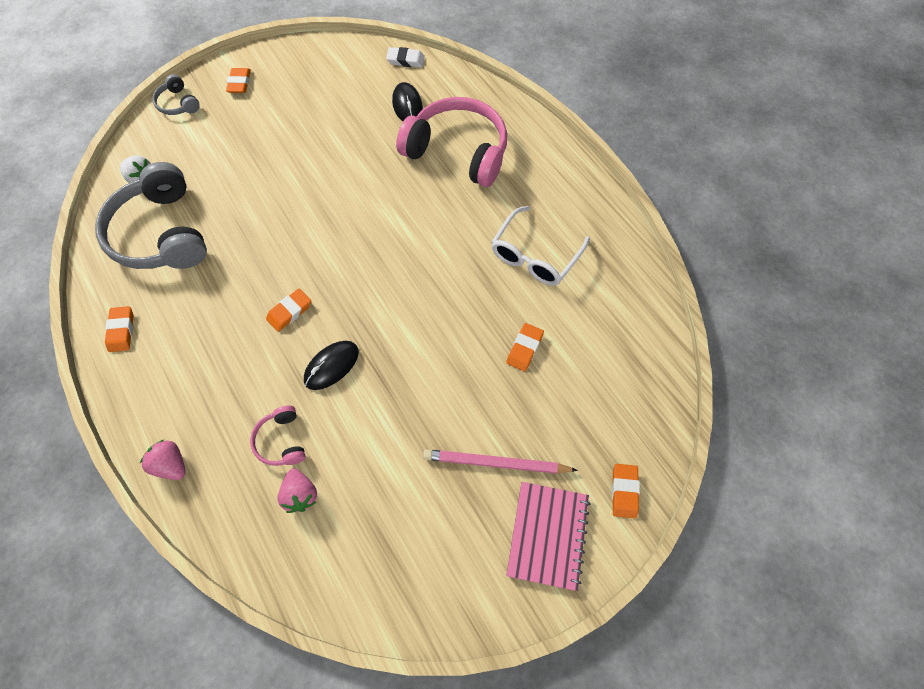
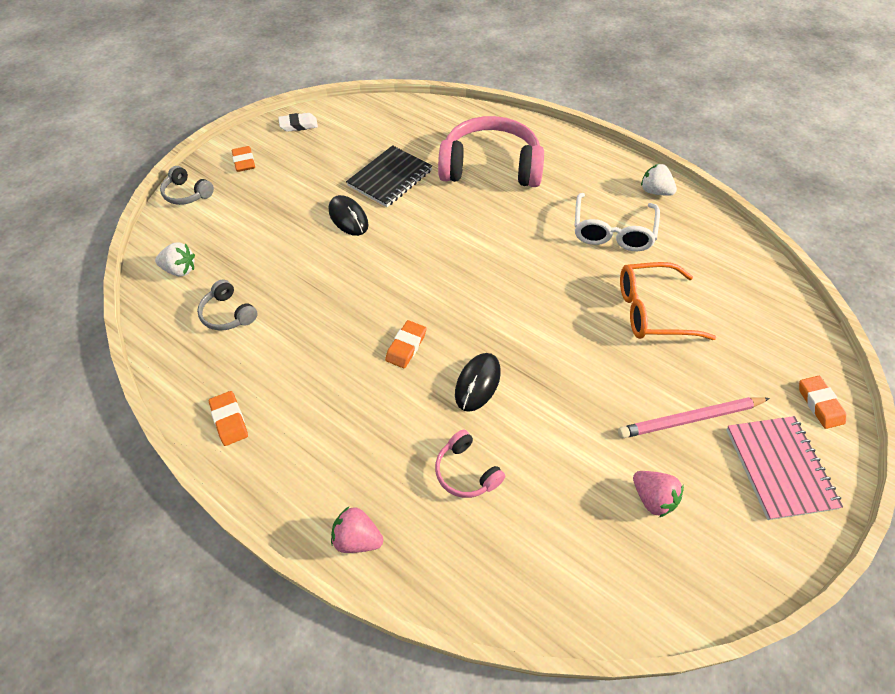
camera: 20 degrees left, 10 degrees down
(161, 233) = (228, 314): grey headphones -> grey headphones, size x0.45
(300, 495) = (516, 518): pink strawberry -> pink strawberry (652, 498)
(359, 137) = (390, 178): none -> black notebook
(405, 60) = (399, 107): white eraser -> white eraser (298, 125)
(407, 105) = (421, 142): black mouse -> black mouse (348, 218)
(524, 348) = (652, 310): orange eraser -> orange glasses
(602, 225) = (655, 191): none -> white strawberry

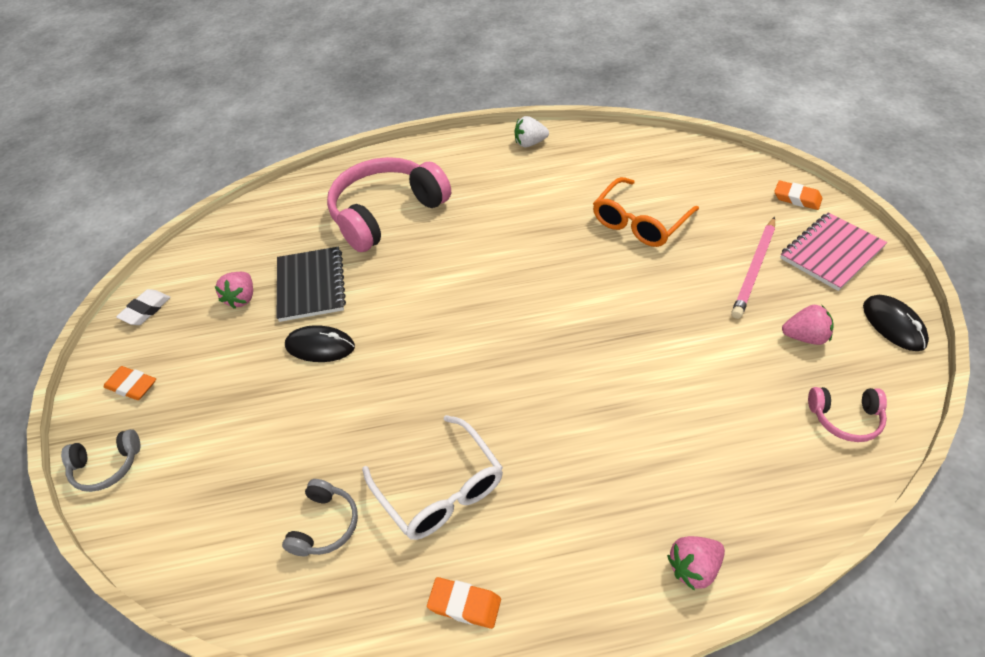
camera: 45 degrees left, 5 degrees down
(180, 270) = (210, 537): white strawberry -> none
(228, 314) = (325, 525): grey headphones -> grey headphones turned 75 degrees counterclockwise
(348, 156) = (241, 298): none -> pink strawberry
(406, 346) = (519, 398): orange eraser -> none
(466, 472) = (689, 439): pink headphones -> pink headphones (845, 418)
(477, 383) = (607, 373): black mouse -> black mouse (893, 325)
(612, 231) = (541, 191): white glasses -> white glasses (440, 489)
(779, 468) = (831, 253): pink notebook -> pink notebook turned 75 degrees counterclockwise

